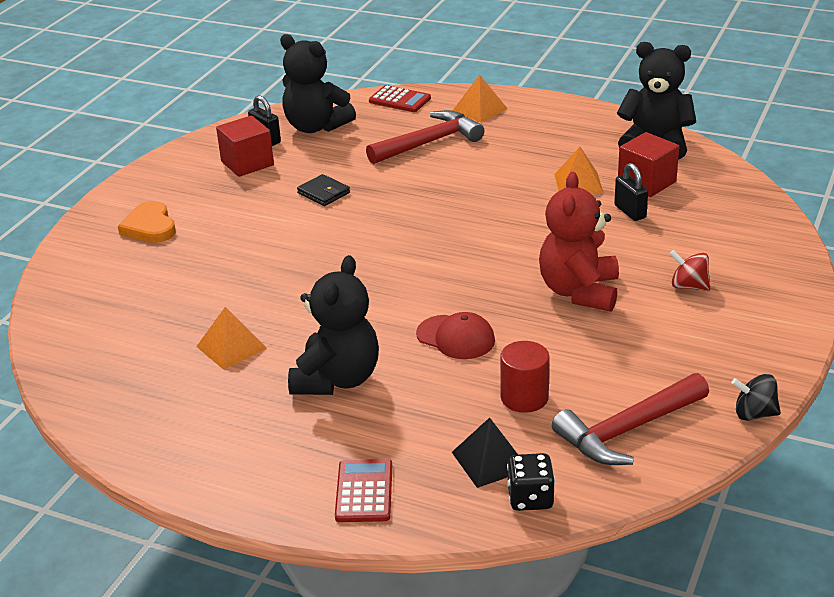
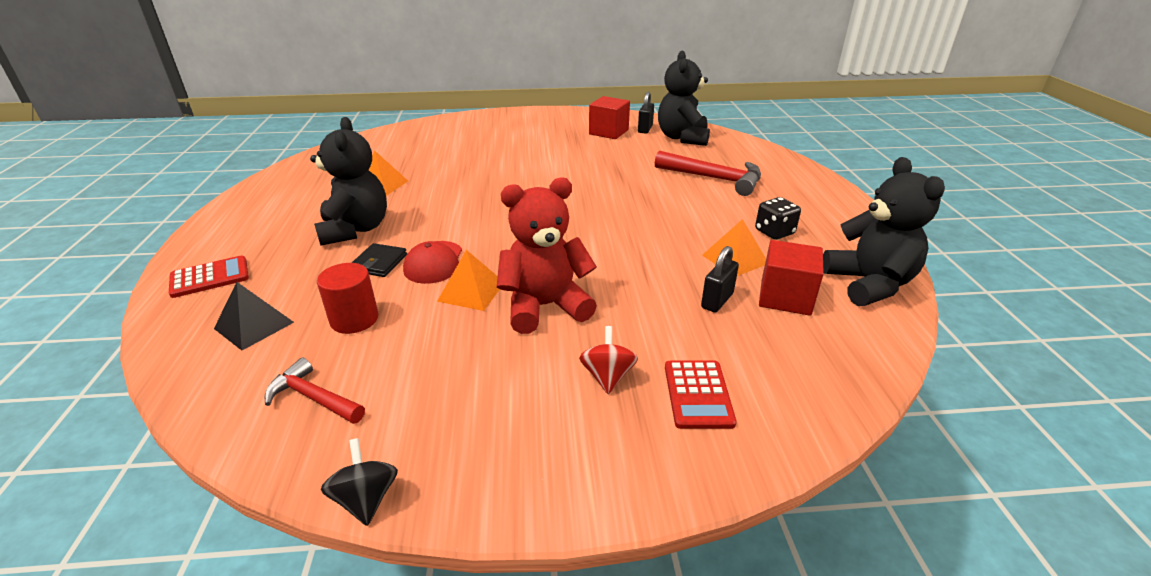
camera: 60 degrees right, 0 degrees up
(150, 227) = (506, 128): orange heart -> none
(323, 193) = (597, 162): black wallet -> black wallet (379, 263)
(337, 379) = (355, 229): black teddy bear -> black teddy bear turned 90 degrees counterclockwise
(399, 100) = (761, 153): red calculator -> red calculator (698, 394)
(480, 109) = (795, 184): orange pyramid -> orange pyramid (471, 291)
(530, 498) = (196, 362): black dice -> black dice (774, 232)
(628, 430) = (313, 398): red hammer -> red hammer, size x0.60

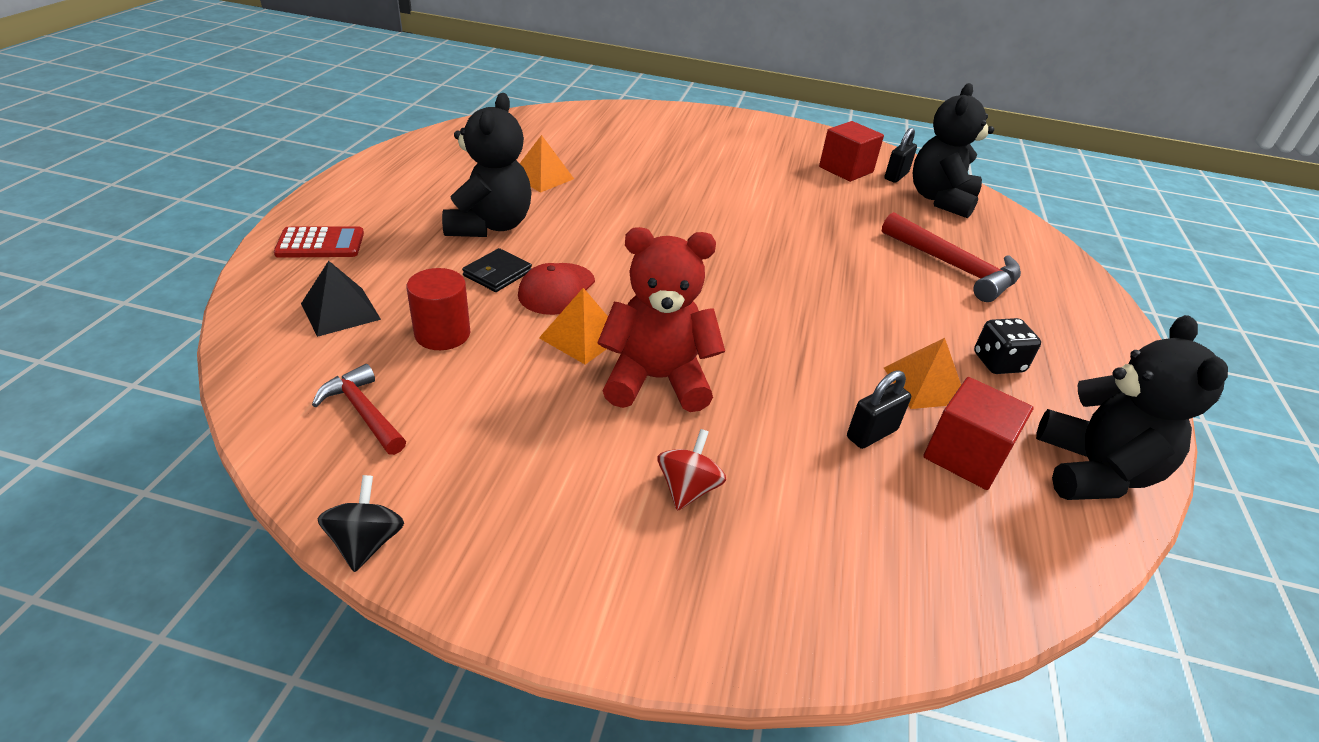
camera: 15 degrees right, 5 degrees up
(698, 394) = (785, 546): red calculator -> none

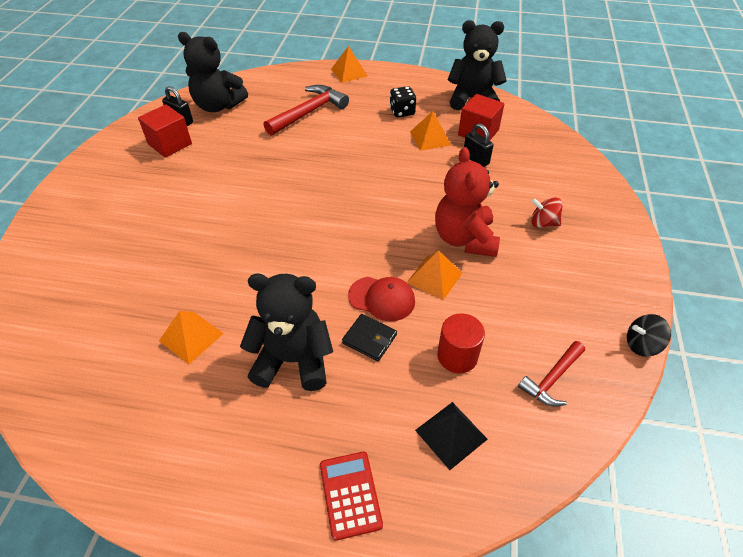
camera: 90 degrees left, 10 degrees up
(1101, 317) = (349, 72): none -> orange pyramid

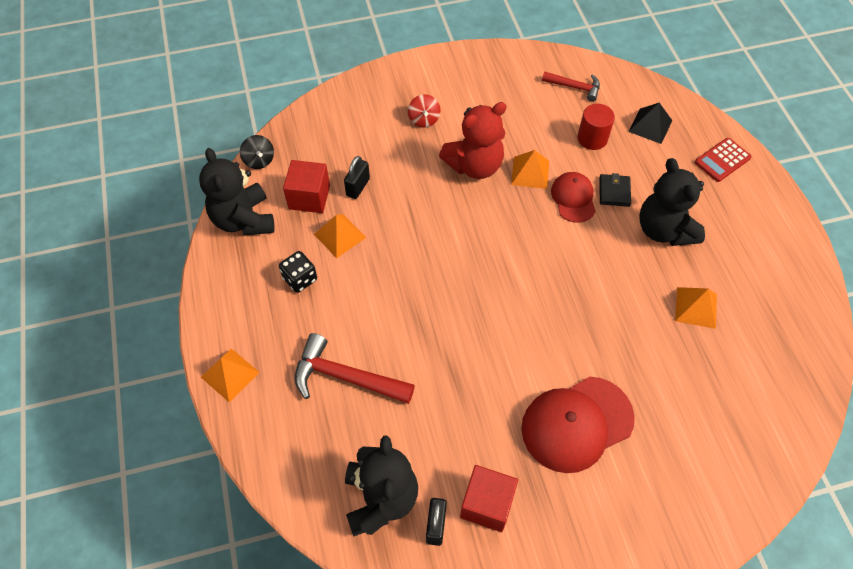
camera: 115 degrees left, 10 degrees up
(174, 205) = (576, 424): none -> red cap
(641, 345) = (516, 49): black spinning top -> black spinning top (259, 160)

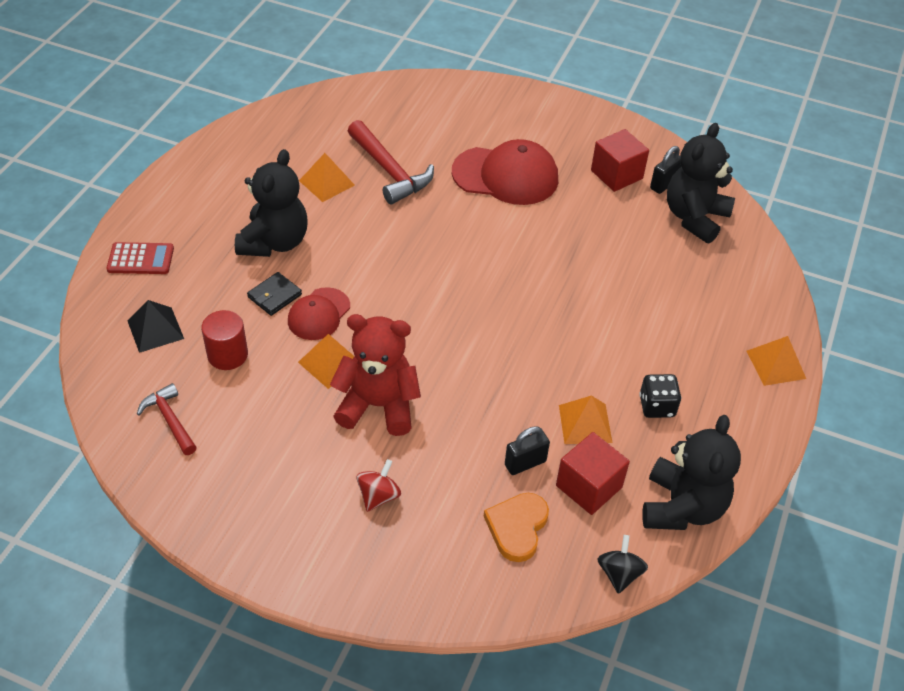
camera: 145 degrees left, 10 degrees down
(334, 150) = (517, 527): none -> orange heart
(346, 377) = (668, 303): red hammer -> red hammer (389, 171)

